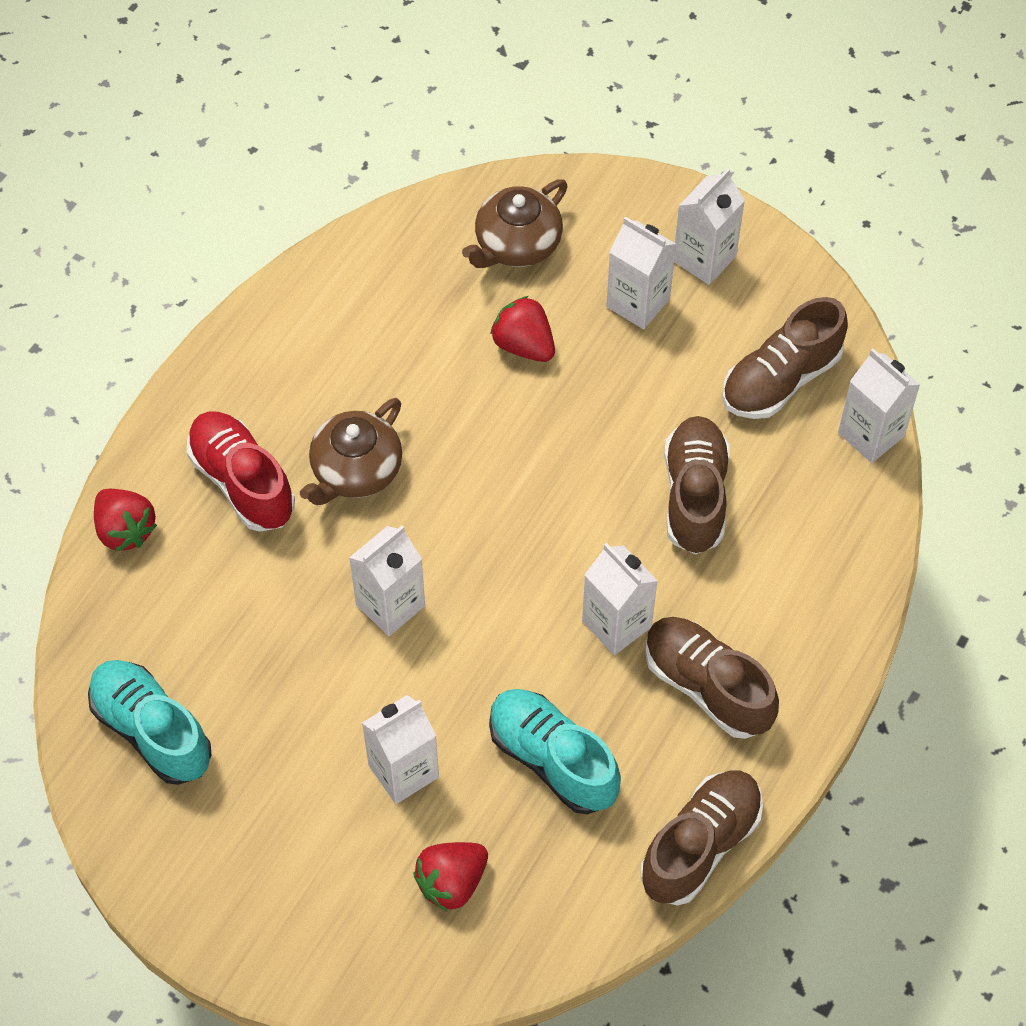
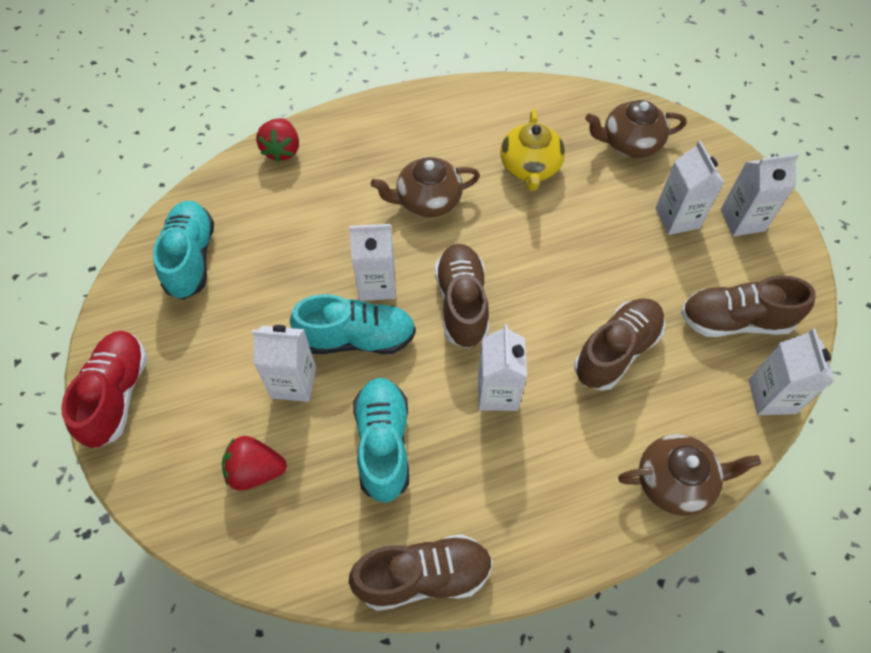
camera: 40 degrees right, 0 degrees up
(242, 482) = (363, 166): red shoe -> red shoe (116, 395)
(425, 677) = (357, 338): none -> turquoise shoe
(433, 351) = (530, 167): none -> yellow teapot
(524, 345) = (585, 197): red strawberry -> none
(707, 686) = (520, 475): brown shoe -> brown shoe (462, 303)
(849, 583) = (676, 481): none -> brown teapot

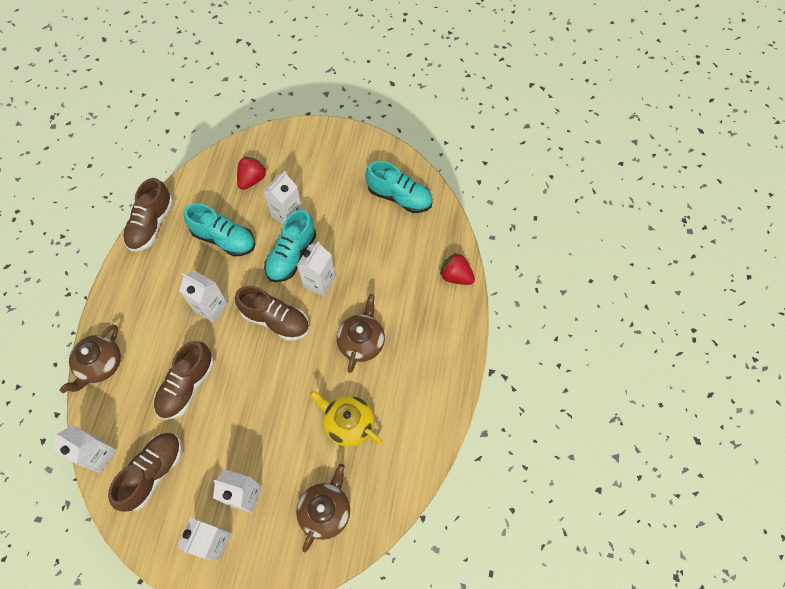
camera: 120 degrees right, 5 degrees up
(116, 395) = (334, 138): red shoe -> none
(616, 351) = (187, 386): brown shoe -> brown shoe turned 45 degrees clockwise

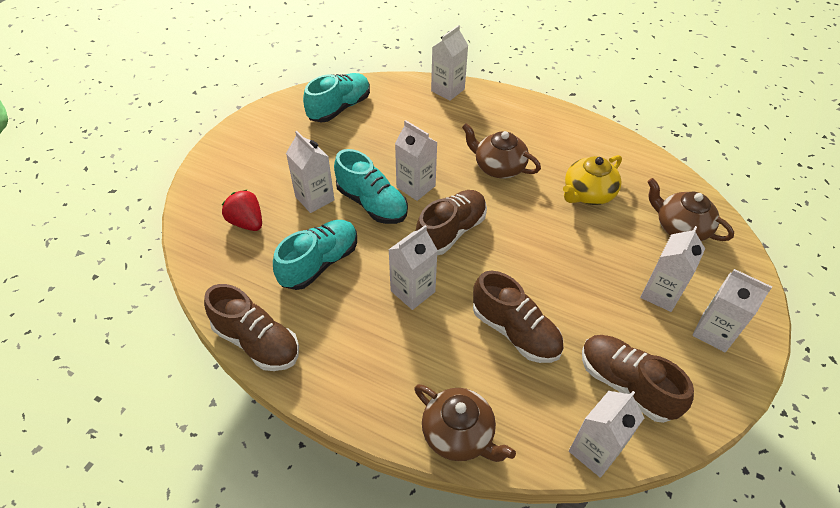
camera: 75 degrees left, 15 degrees down
(456, 276) = (447, 90): red strawberry -> white carton

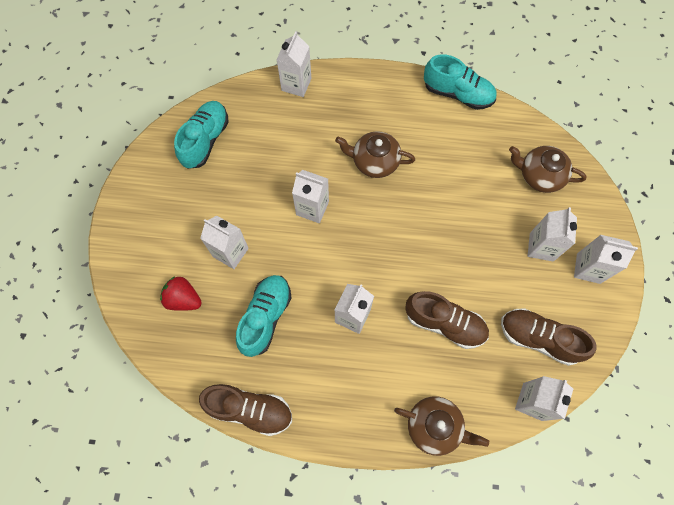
camera: 20 degrees left, 20 degrees up
(372, 204) = (282, 240): turquoise shoe -> turquoise shoe (457, 94)
(451, 231) = (360, 245): brown shoe -> none
(587, 194) = (457, 165): yellow teapot -> none

